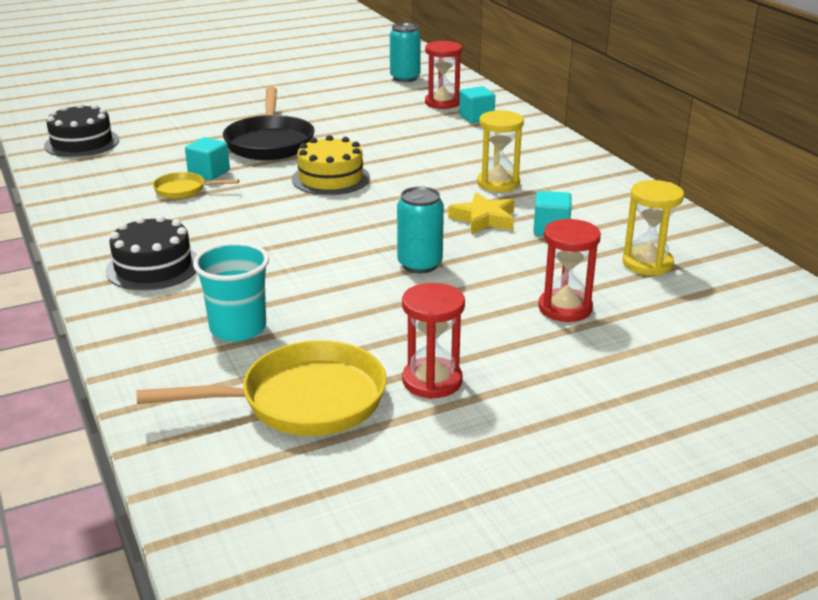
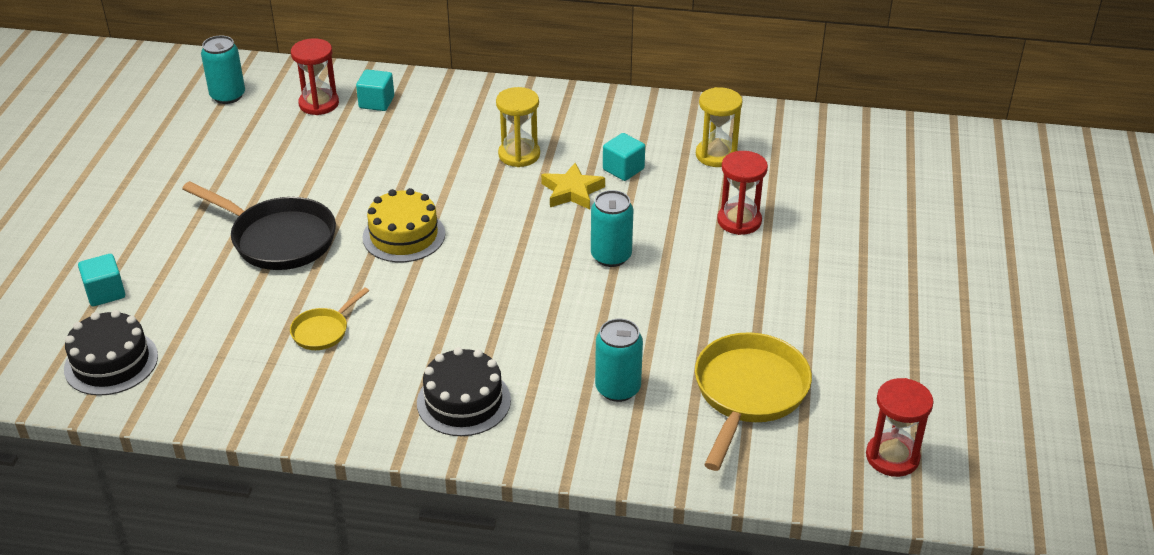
camera: 55 degrees left, 10 degrees up
(209, 173) = (302, 302): turquoise cube -> turquoise cube (105, 293)
(238, 328) = (618, 388): turquoise cup -> turquoise can
(432, 381) = (775, 323): red hourglass -> red hourglass (892, 457)

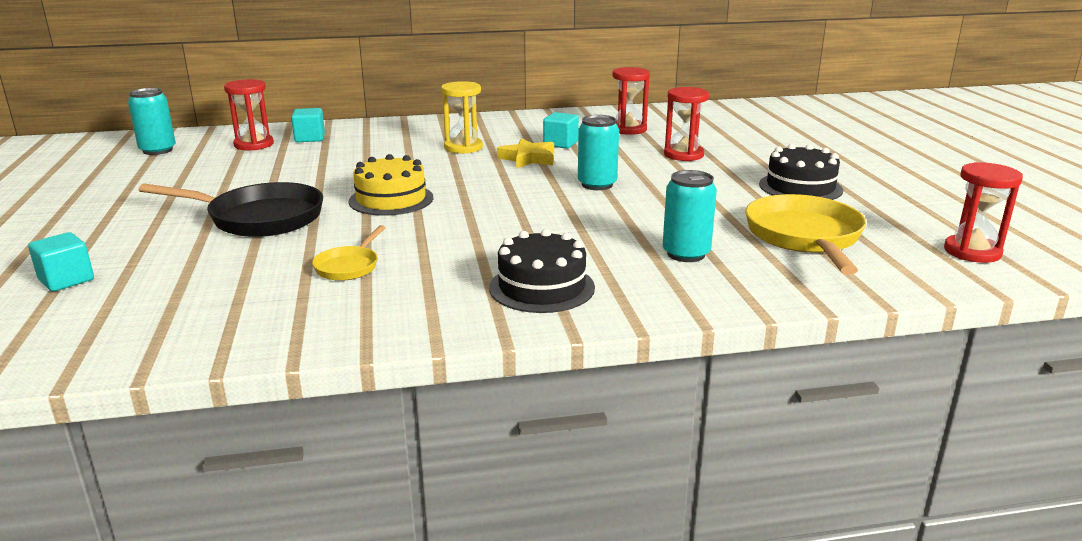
camera: 20 degrees left, 15 degrees down
(111, 362) = (94, 329): black cake -> black cake (800, 187)
(716, 155) = (628, 129): yellow hourglass -> red hourglass

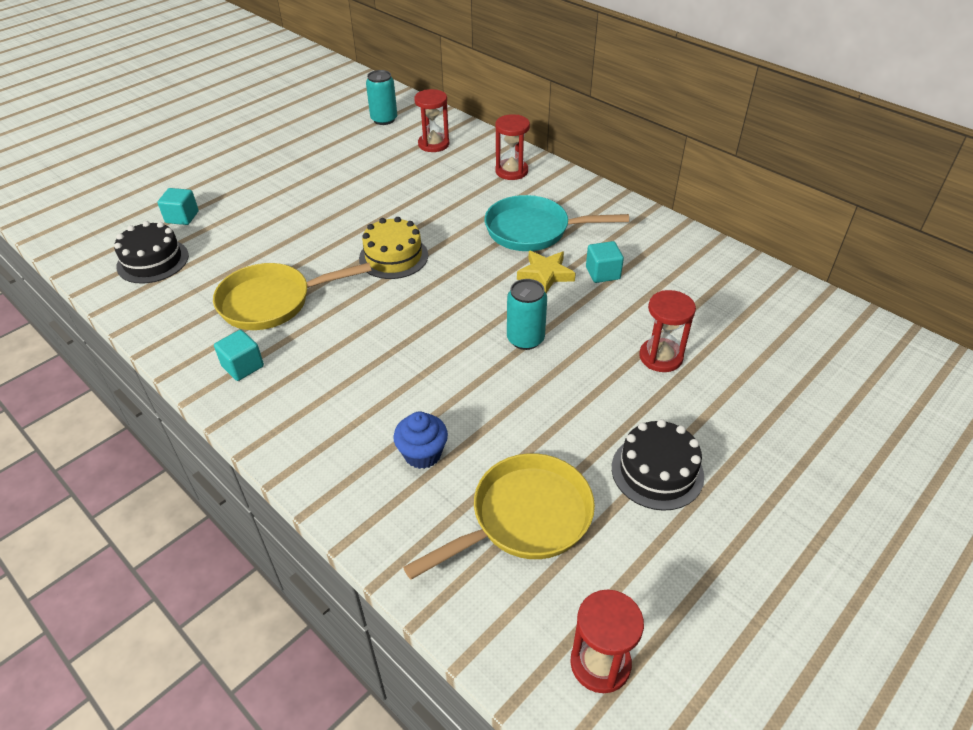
camera: 55 degrees right, 20 degrees up
(259, 218) = (313, 225): black pan -> none
(310, 138) = (472, 156): turquoise cube -> turquoise cube (243, 366)
(349, 266) = (272, 302): yellow pan -> yellow pan, size x1.97
(463, 147) = (533, 230): yellow hourglass -> turquoise pan
(542, 287) = (304, 403): black cake -> black cake (153, 261)
(628, 129) = (692, 292): red hourglass -> red hourglass (511, 171)
(686, 254) = (422, 454): turquoise can -> blue cupcake

